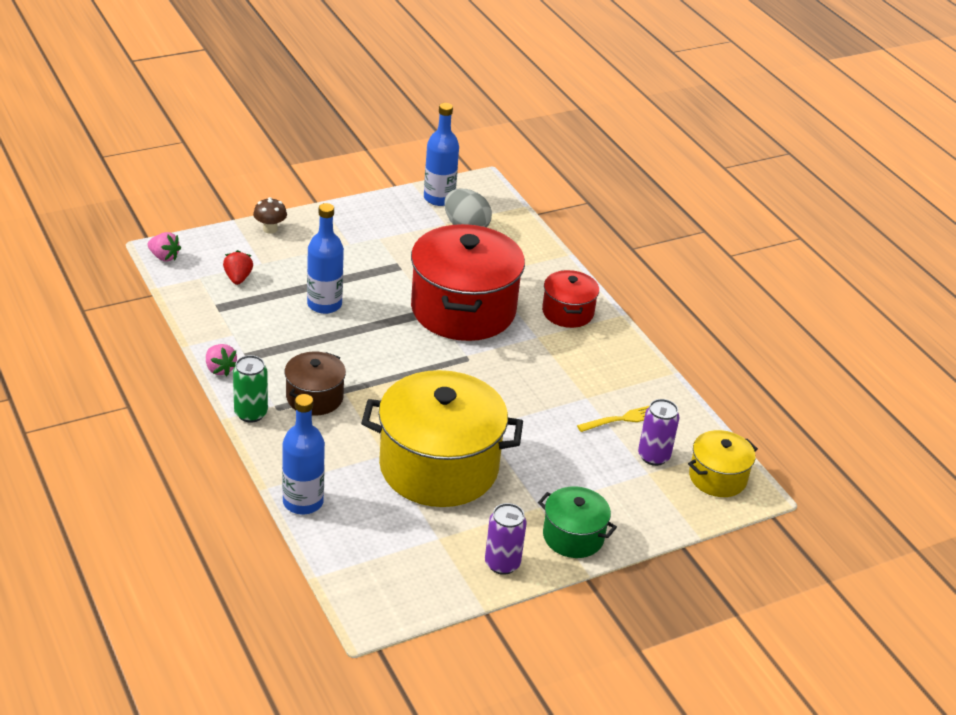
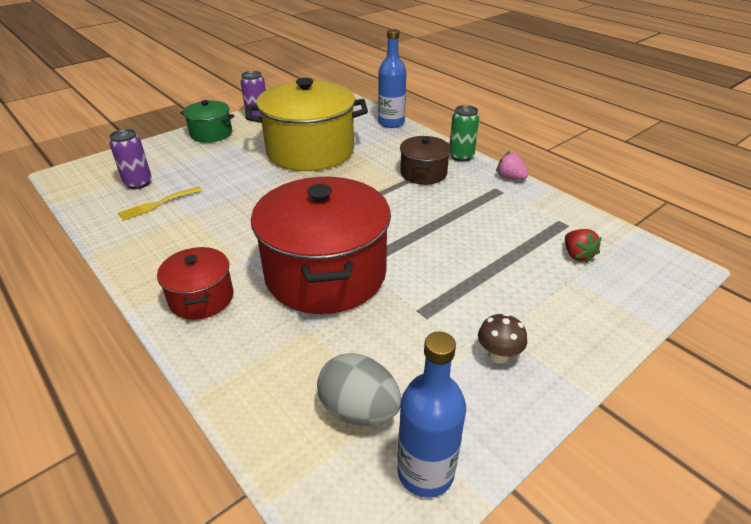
camera: 170 degrees right, 0 degrees up
(164, 257) = (672, 261): pink strawberry -> none
(270, 229) = (610, 329): brown mushroom -> brown mushroom (498, 355)
(324, 304) = (471, 247): blue bottle -> none
(717, 477) = (87, 179): yellow pot -> none

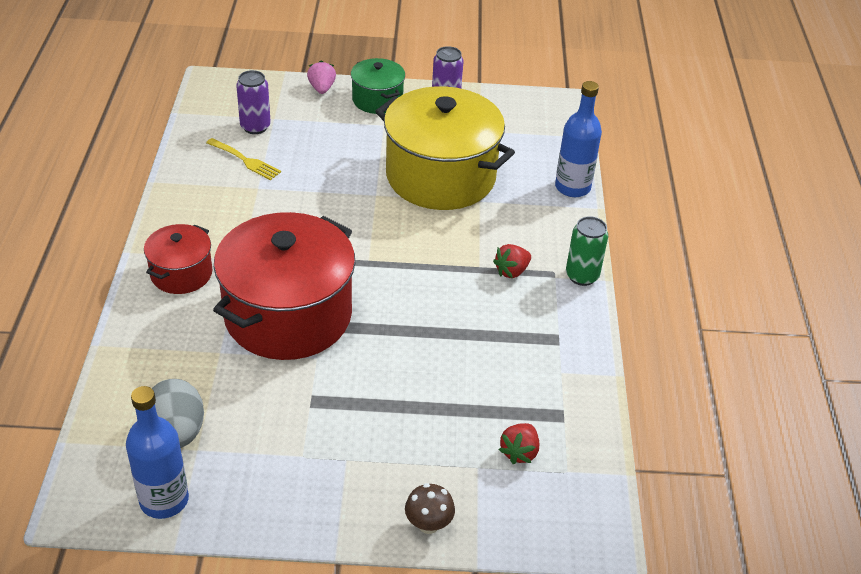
camera: 40 degrees right, 5 degrees up
(157, 204) = (245, 160): yellow fork -> yellow fork turned 150 degrees counterclockwise
(423, 173) = (511, 271): brown pot -> red strawberry
(498, 355) = (318, 473): brown mushroom -> brown mushroom (428, 524)
(510, 178) = (593, 333): pink strawberry -> pink strawberry (322, 88)

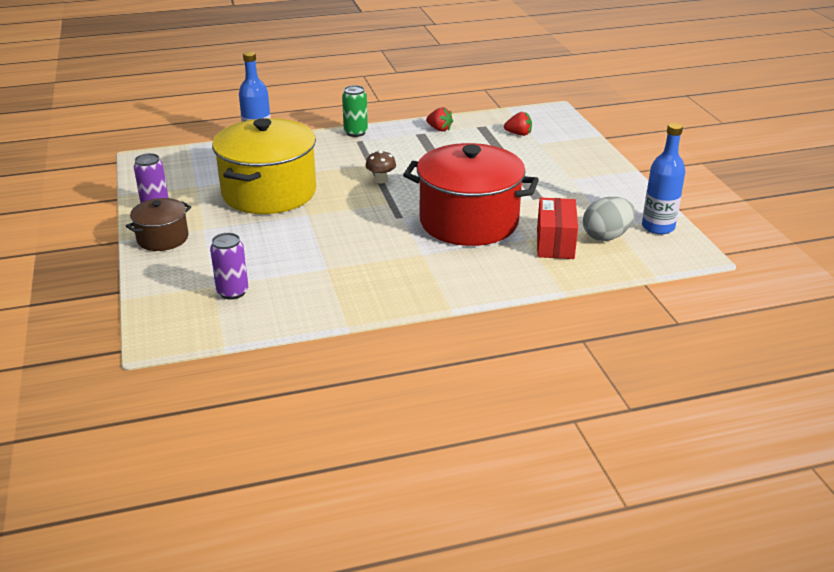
camera: 105 degrees left, 10 degrees down
(181, 273) = (459, 276): red pot -> none
(193, 376) = (555, 243): none -> red box
(245, 160) = (290, 284): yellow fork -> none
(322, 88) = (151, 271): pink strawberry -> none
(377, 100) = (163, 238): green pot -> brown pot
(428, 524) = (590, 150): brown mushroom -> brown mushroom (381, 180)
(511, 271) = (366, 153): red strawberry -> red strawberry (439, 129)

